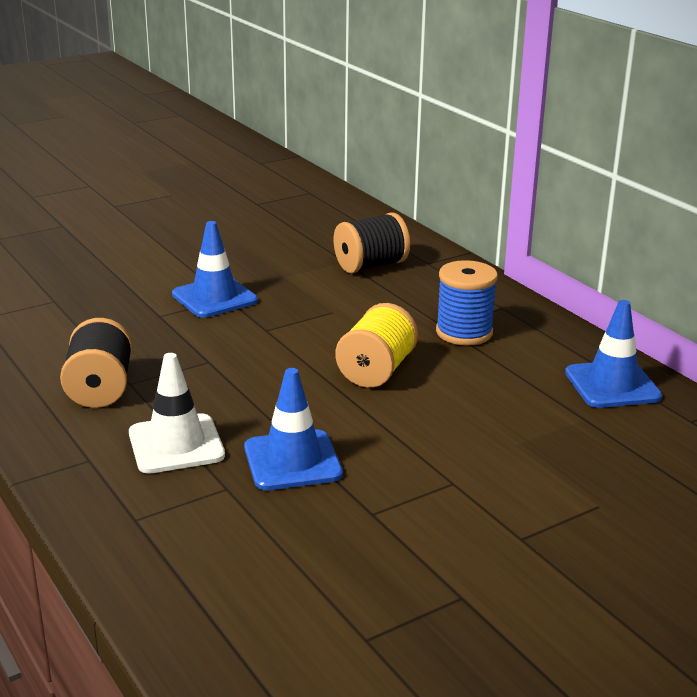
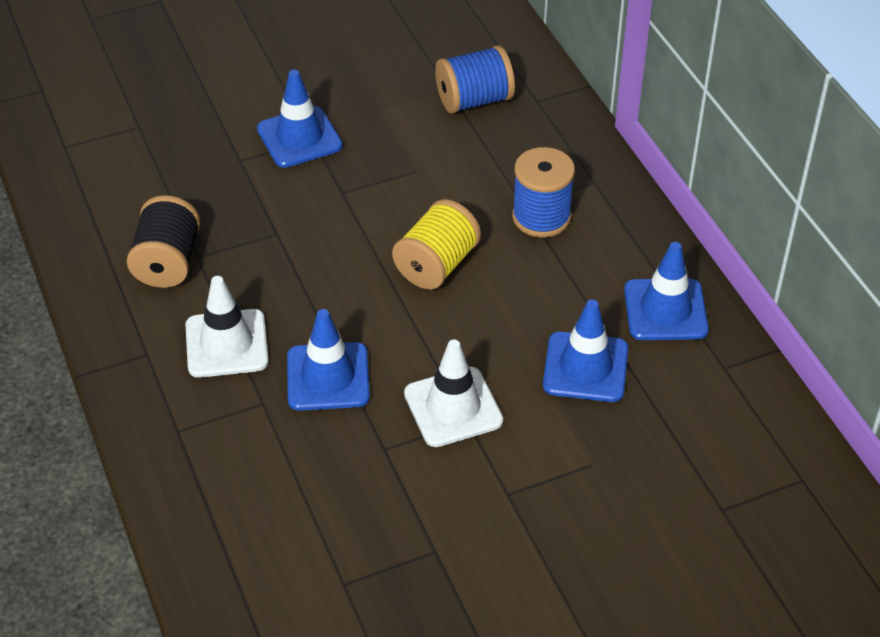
camera: 10 degrees right, 20 degrees up
(371, 265) = (474, 100): black spool -> blue spool
(434, 473) = (453, 407): none -> white traffic cone
(556, 431) = (585, 367): none -> blue traffic cone

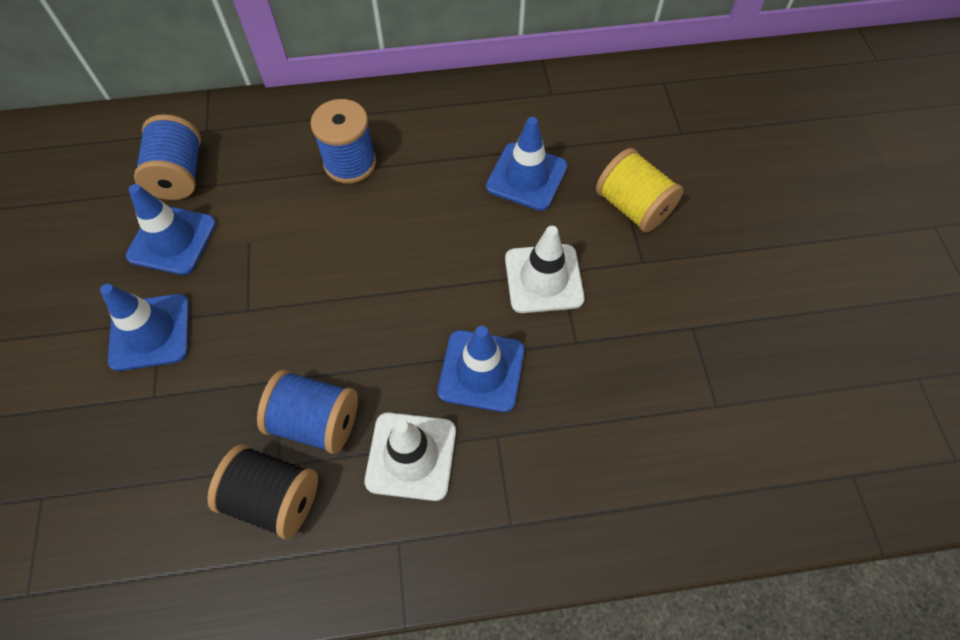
camera: 75 degrees left, 15 degrees up
(243, 270) = (316, 421): none -> blue spool
(436, 265) = (375, 253): yellow spool -> yellow spool (633, 207)
(665, 310) = (483, 111): blue traffic cone -> blue traffic cone (172, 240)

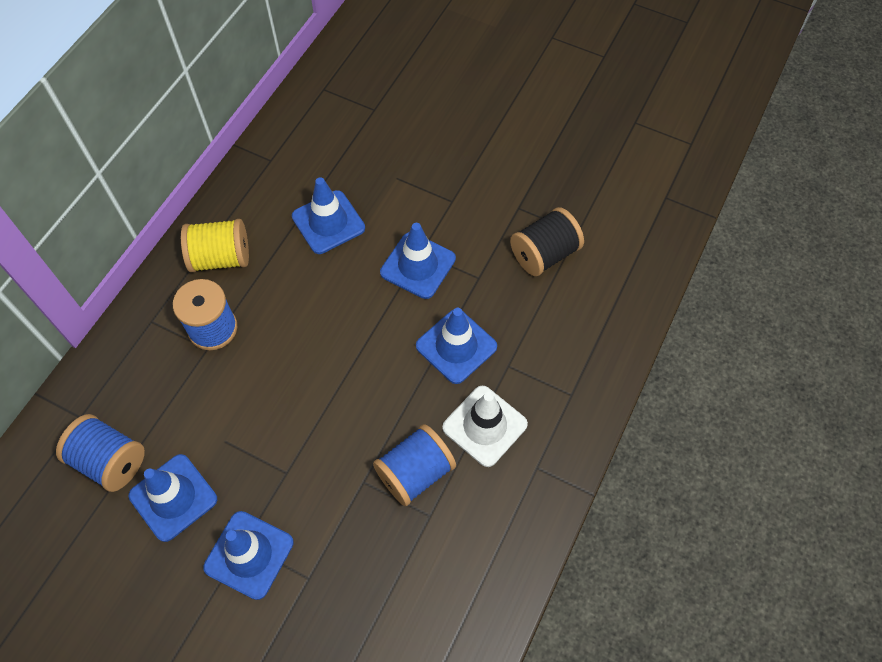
camera: 55 degrees left, 0 degrees up
(273, 498) = (452, 531): black spool -> black spool (544, 254)
(543, 278) = (418, 265): white traffic cone -> blue traffic cone
(633, 207) = (407, 177): yellow spool -> yellow spool (221, 258)

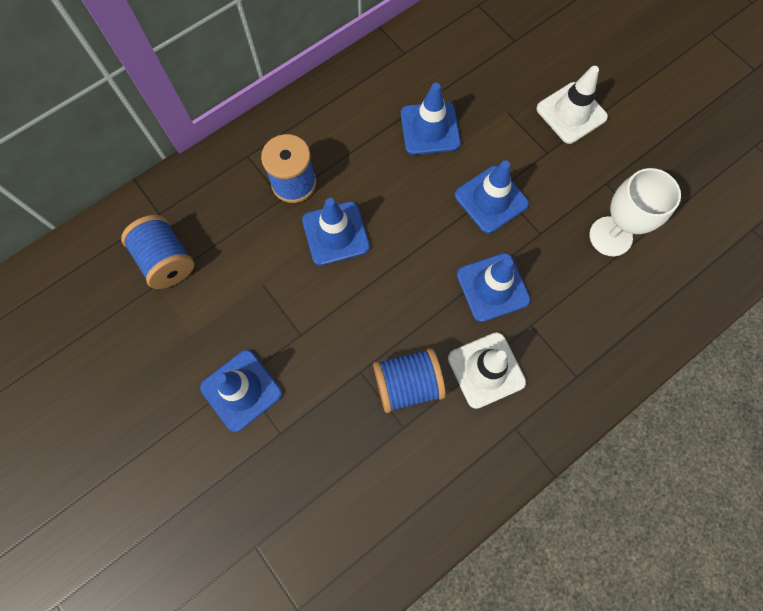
camera: 25 degrees right, 10 degrees up
(173, 497) = (202, 314): blue traffic cone -> blue traffic cone (335, 233)
(221, 258) = (326, 124): yellow spool -> none
(457, 156) = (571, 113): none -> white traffic cone
(544, 254) = (610, 236): black spool -> white goblet

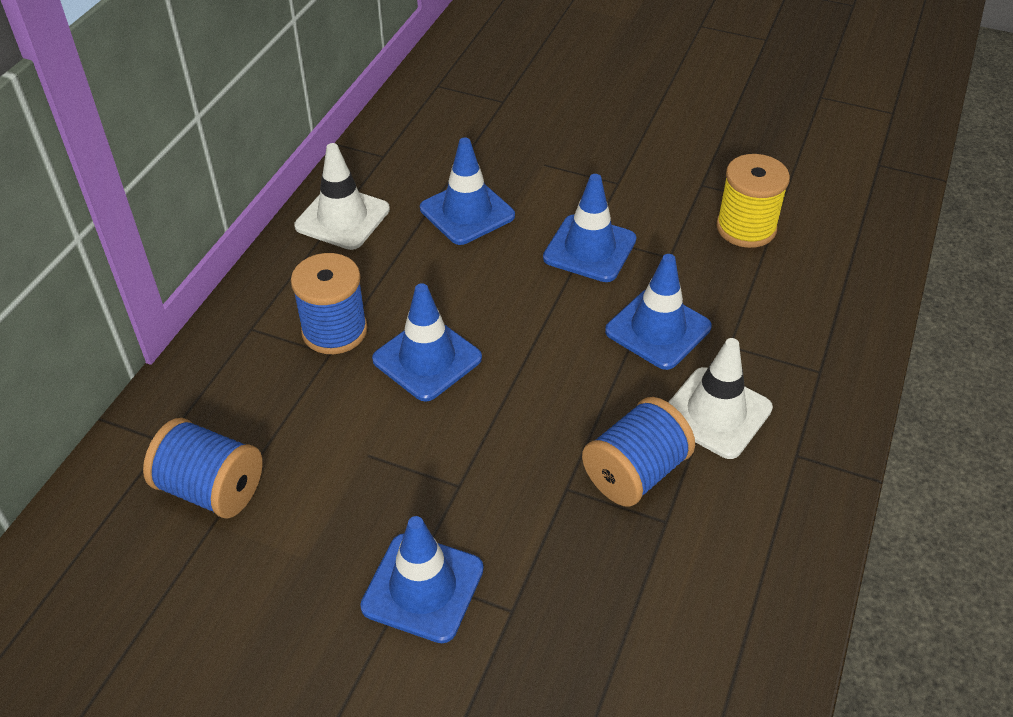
camera: 30 degrees left, 25 degrees down
(571, 113) = (615, 139): white traffic cone -> white traffic cone (342, 218)
(610, 236) = (746, 228): white goblet -> yellow spool

